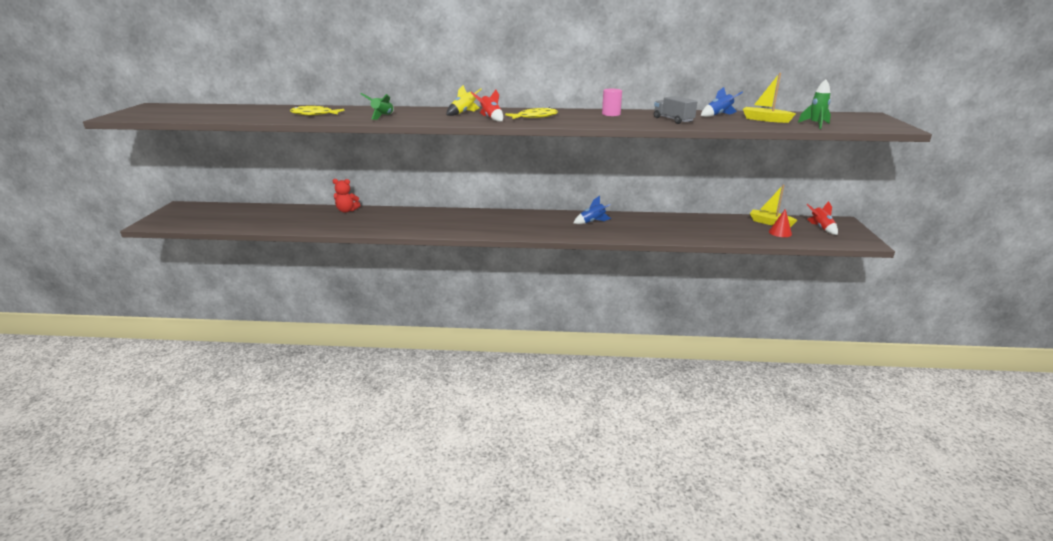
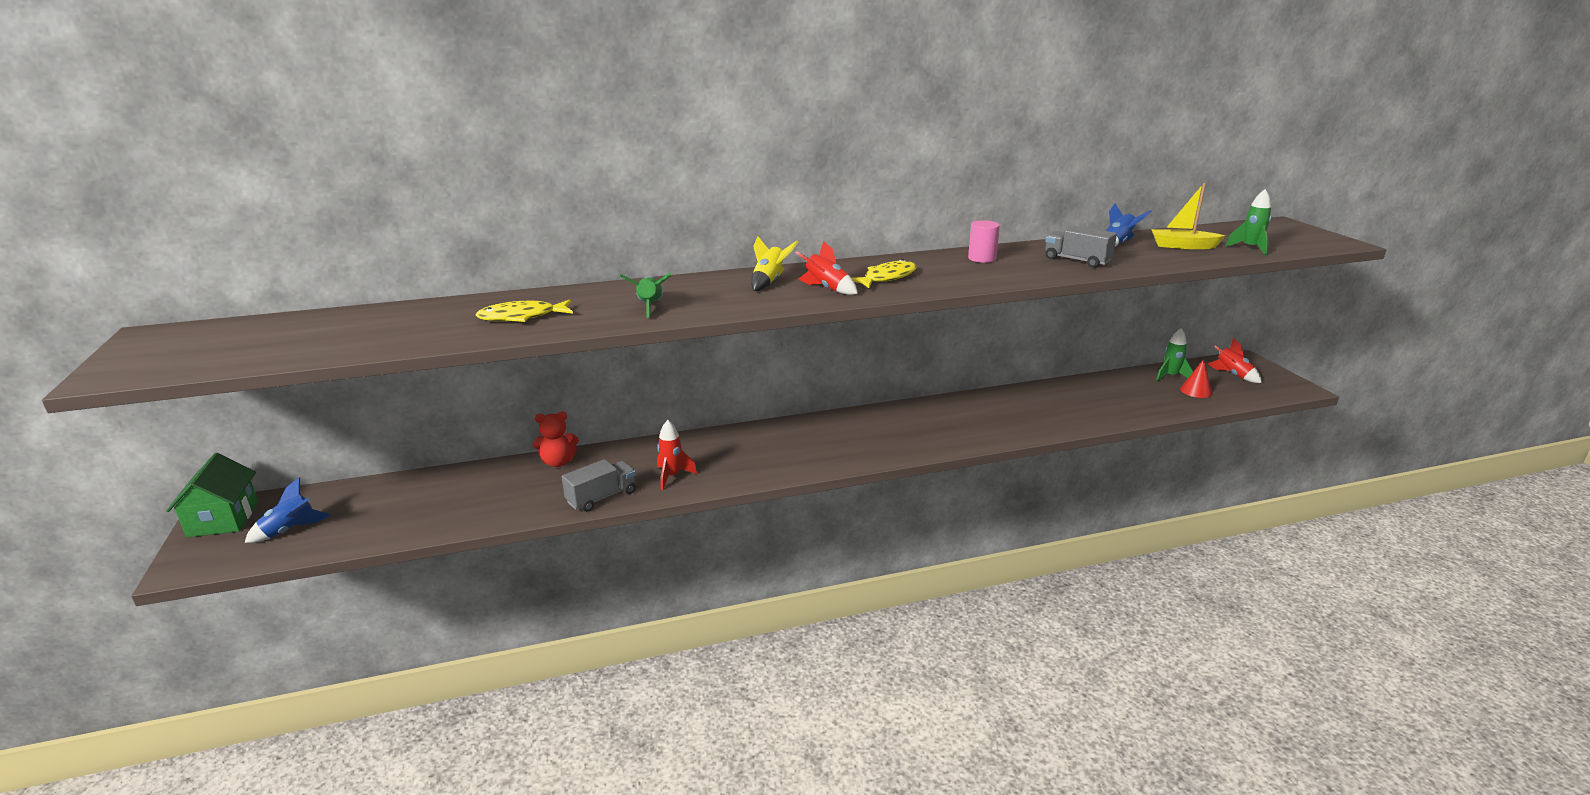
camera: 20 degrees left, 0 degrees up
(179, 209) = (223, 519): none -> green house
(353, 228) = (602, 497): none -> grey truck
(397, 225) = (672, 476): none -> red rocket
(592, 222) = (955, 416): blue rocket -> blue rocket (290, 530)
(770, 223) = (1170, 376): yellow boat -> green rocket

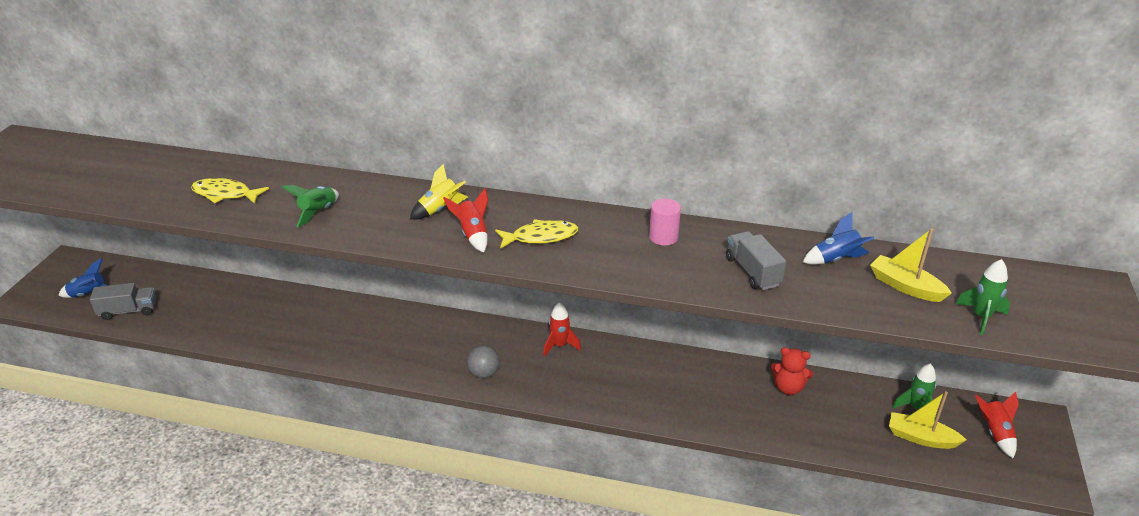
camera: 30 degrees right, 10 degrees up
(223, 519) = (64, 269): green house -> none
(558, 462) = (286, 298): red teddy bear -> red teddy bear (788, 388)
(602, 497) = (284, 345): grey truck -> grey truck (128, 311)
(672, 476) = (347, 345): red rocket -> red rocket (559, 345)
(832, 455) = (484, 373): none -> grey ball
(1196, 391) = (921, 438): red cone -> yellow boat

